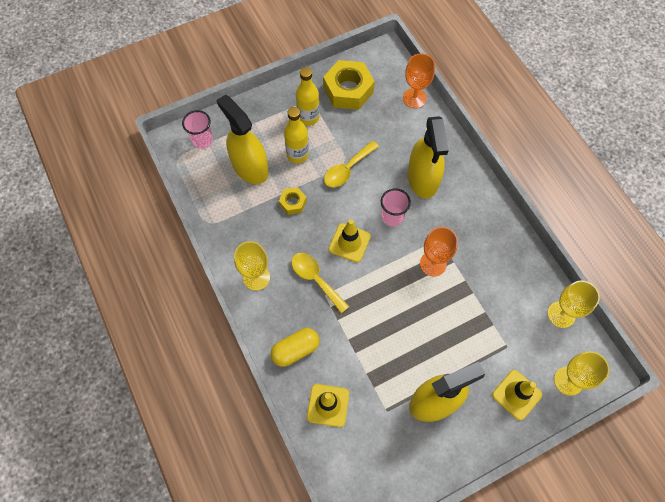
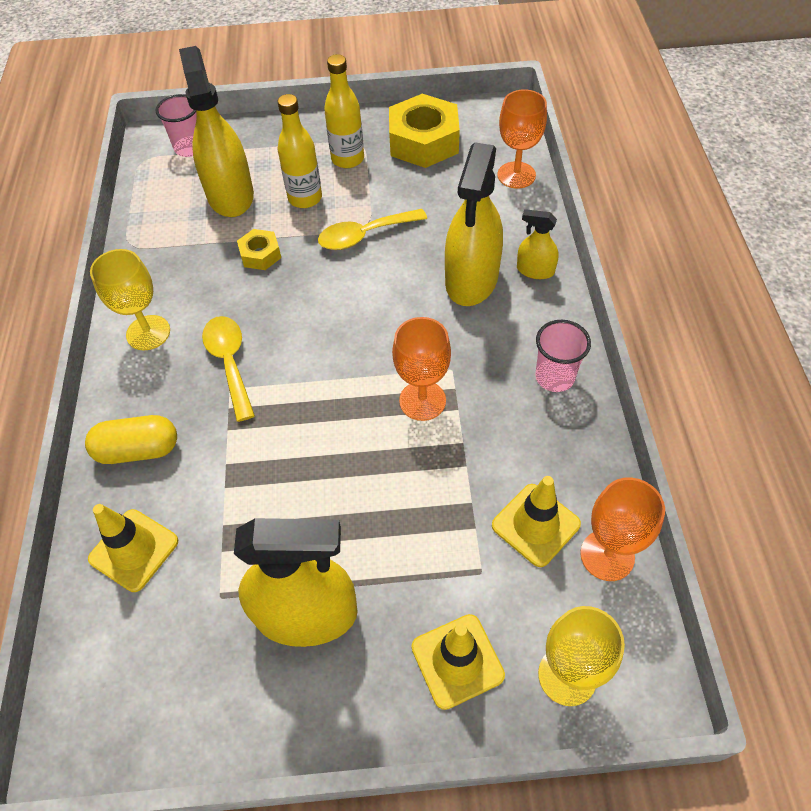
camera: 25 degrees right, 10 degrees down
(349, 243) = (310, 330): yellow traffic cone -> yellow traffic cone (535, 525)
(392, 217) = (395, 316): pink cup -> pink cup (554, 377)
(454, 161) = (535, 270): none -> yellow spray bottle
(561, 314) = (607, 555): yellow goblet -> orange goblet

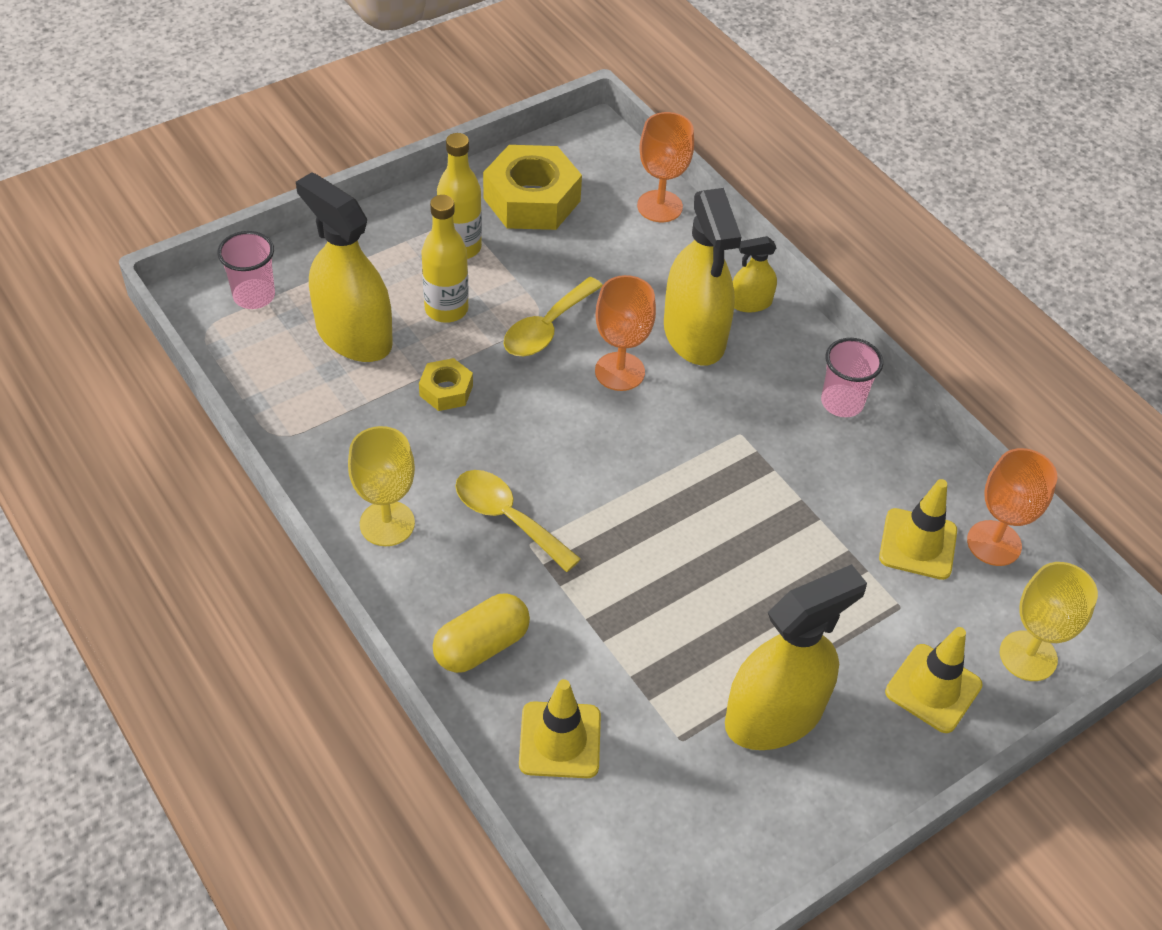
camera: 35 degrees left, 5 degrees down
(422, 400) = (735, 475): orange goblet -> orange goblet (619, 371)

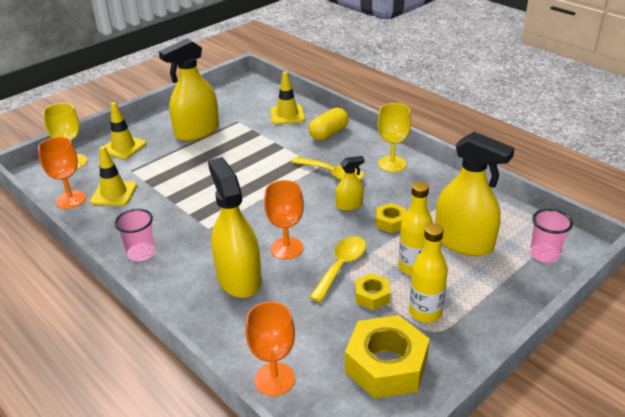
camera: 175 degrees right, 15 degrees down
(519, 279) = (372, 296): none -> yellow nut
(750, 303) = (198, 307): yellow spray bottle -> yellow spray bottle (349, 205)

